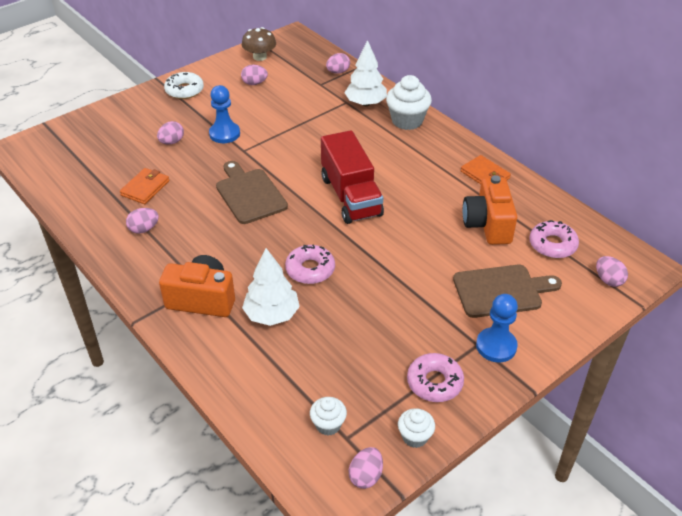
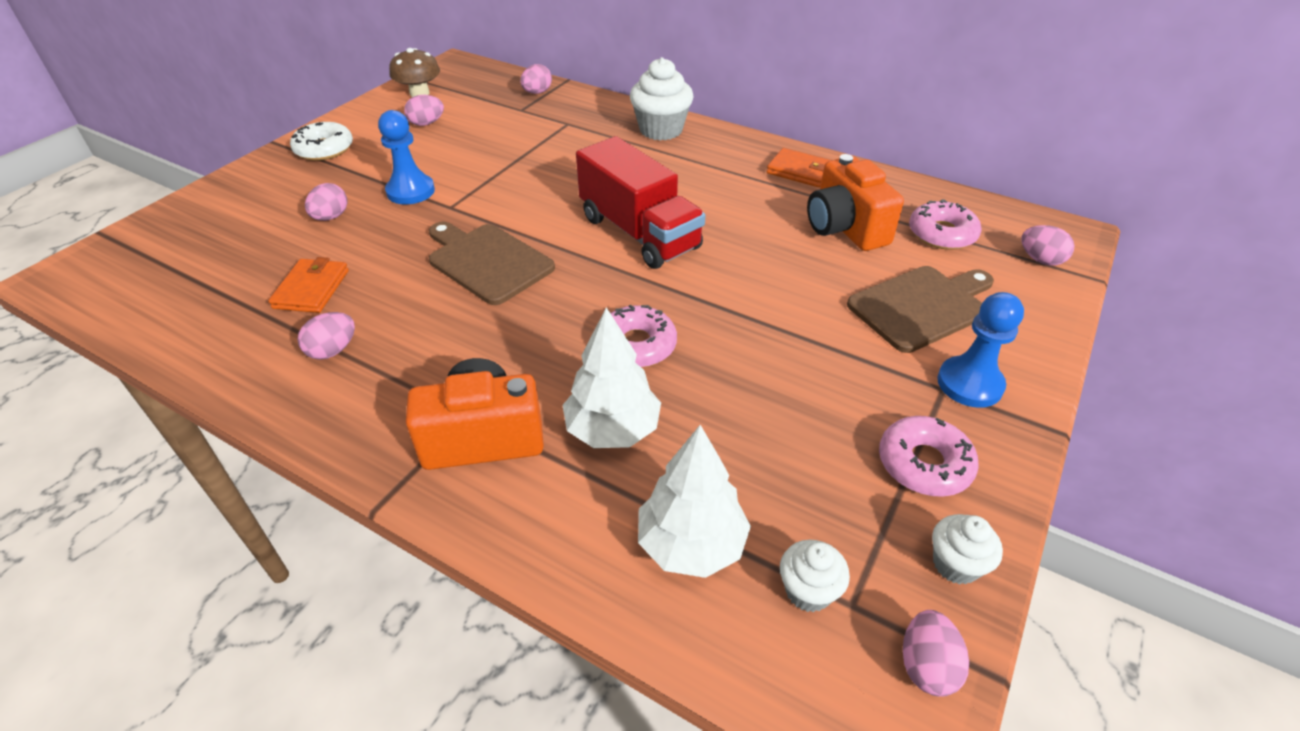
camera: 20 degrees left, 0 degrees up
(365, 103) = (594, 120): white tree -> white tree (691, 544)

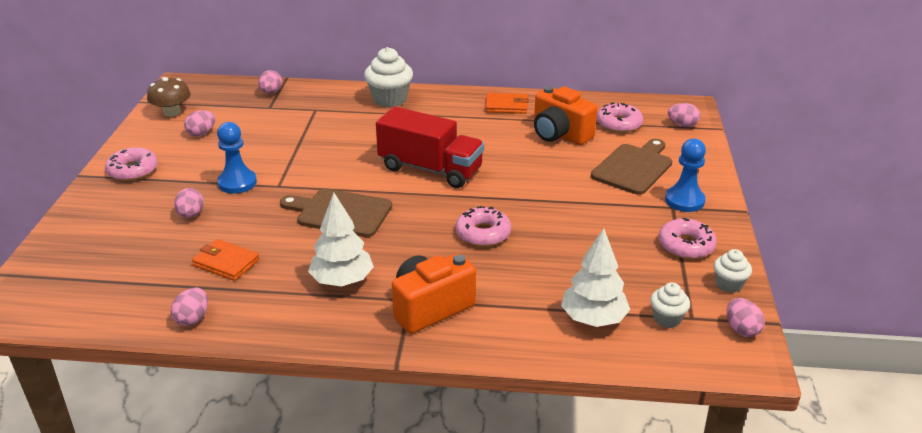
camera: 25 degrees left, 10 degrees down
(311, 289) = (226, 262): orange wallet -> orange wallet turned 45 degrees counterclockwise
(324, 149) = (133, 170): white donut -> pink donut
(333, 350) = (282, 293): pink egg -> pink egg (193, 318)
(612, 430) = (505, 280): white tree -> white tree (342, 281)

